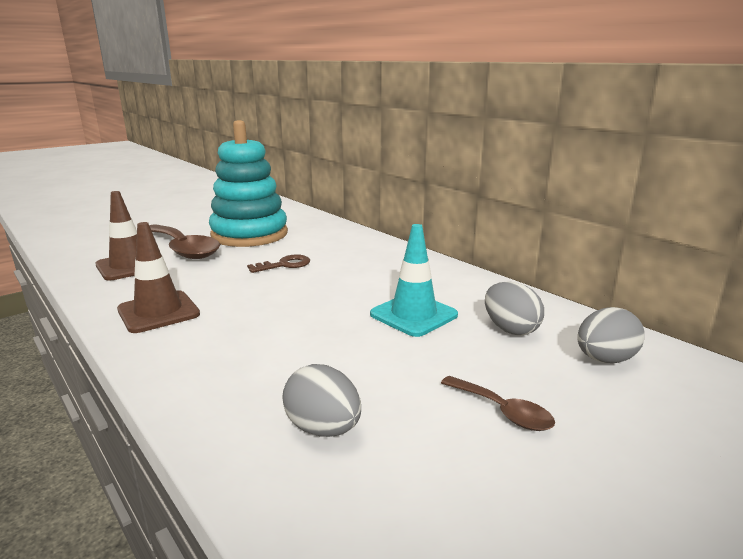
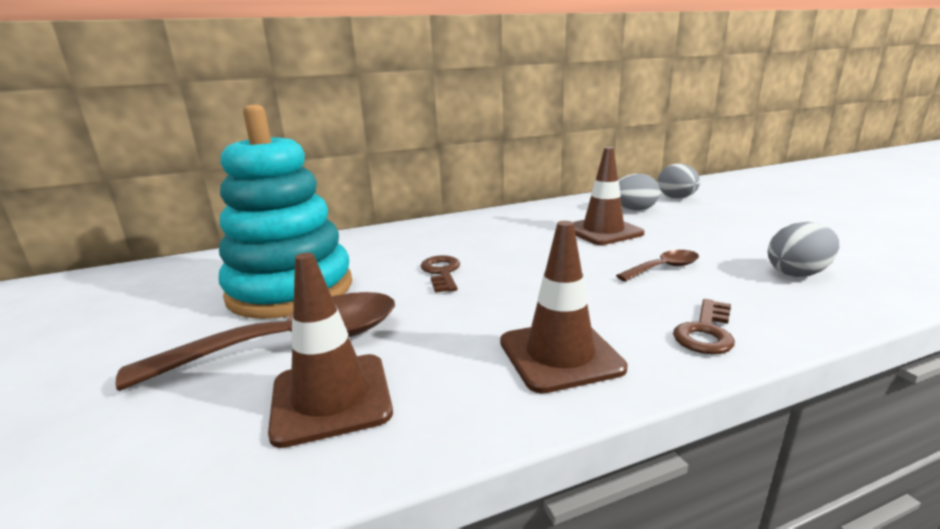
camera: 70 degrees left, 0 degrees up
(183, 362) = (705, 332): none -> brown key
(413, 315) = (603, 231): turquoise traffic cone -> brown traffic cone
(502, 411) = (748, 225): brown spoon -> brown spoon (664, 268)

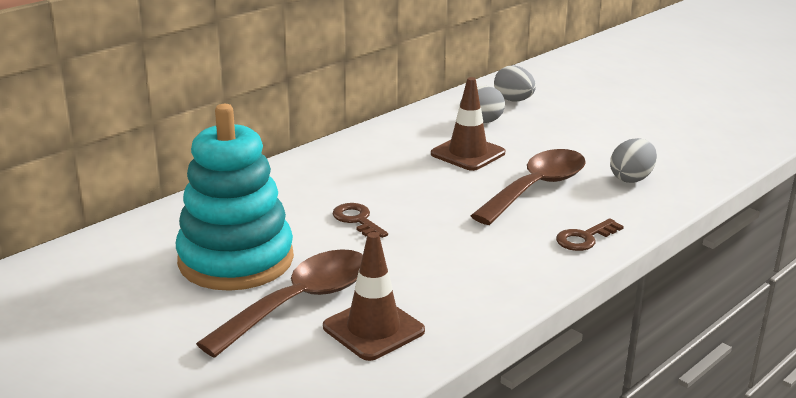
camera: 25 degrees left, 5 degrees up
(560, 355) = (501, 272): brown traffic cone -> none
(664, 268) = (536, 188): brown spoon -> brown spoon, size x2.03
(705, 332) = (584, 238): brown key -> brown key turned 45 degrees clockwise

